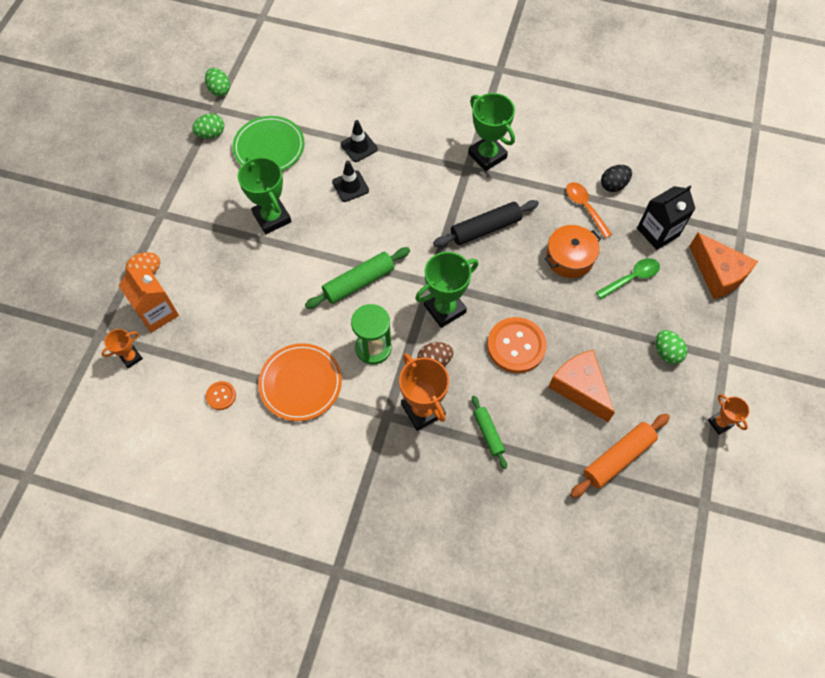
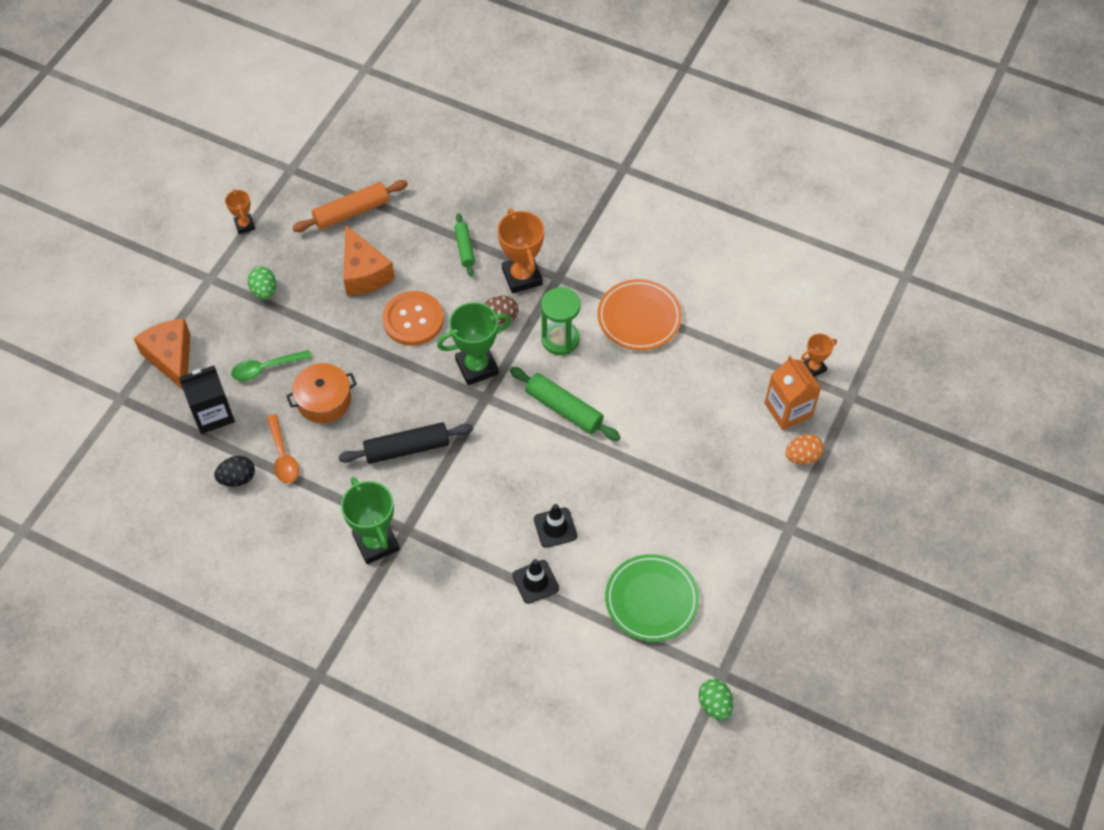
camera: 170 degrees left, 5 degrees down
(211, 134) = (727, 632): green egg -> none
(221, 396) = (720, 318): orange button -> none
(272, 218) = (655, 501): green trophy -> none
(359, 282) = (564, 409): green rolling pin -> green rolling pin turned 60 degrees clockwise

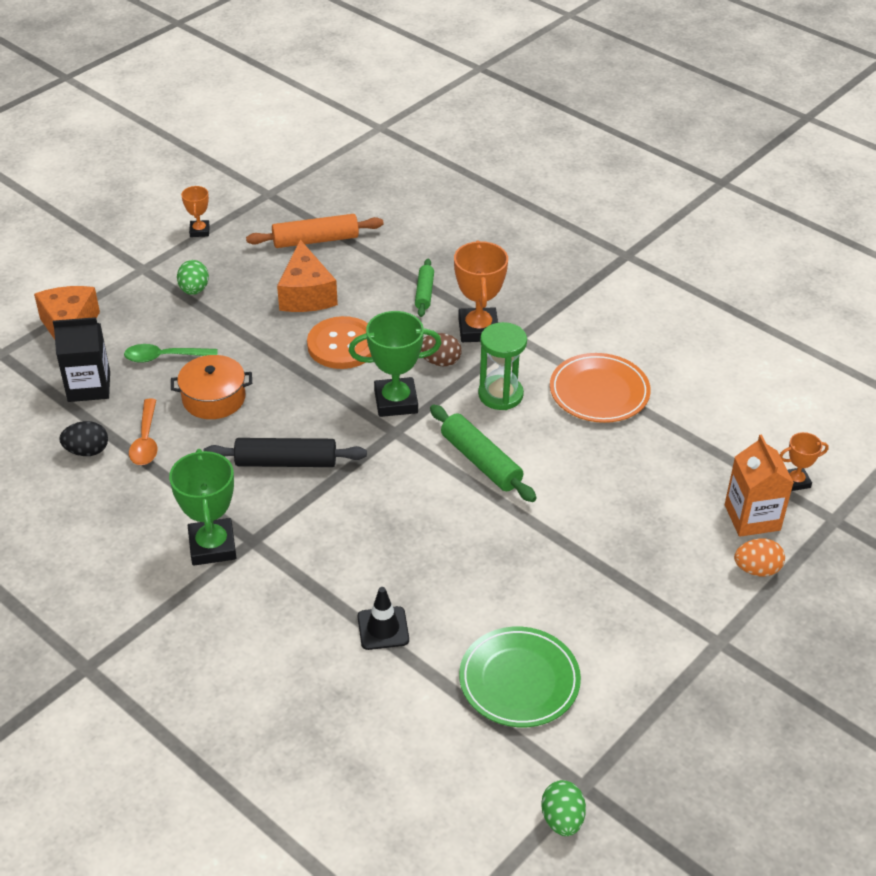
camera: 15 degrees right, 15 degrees down
(555, 527) = (427, 577): black traffic cone -> none

